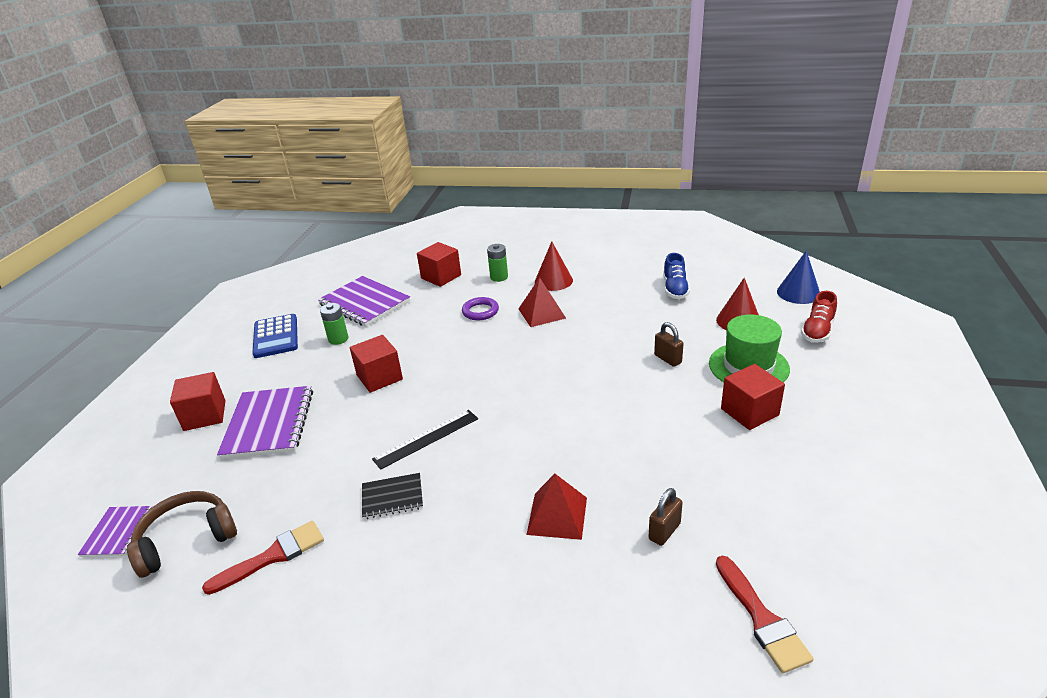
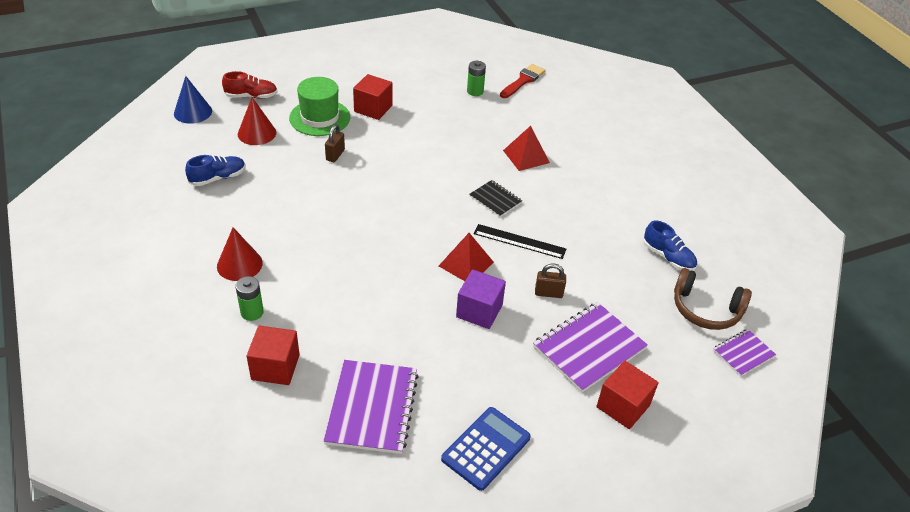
camera: 130 degrees left, 10 degrees up
(273, 556) = (668, 257): red brush -> blue shoe
(338, 339) = (450, 384): green battery -> green battery (475, 91)
(379, 377) = (479, 311): red cube -> purple cube
(392, 497) = (580, 230): black notebook -> black notebook (495, 199)
(480, 311) = (331, 294): purple ring -> none
(542, 313) = (309, 248): red pyramid -> red pyramid (466, 264)
(664, 531) = (500, 117): brown padlock -> brown padlock (548, 293)

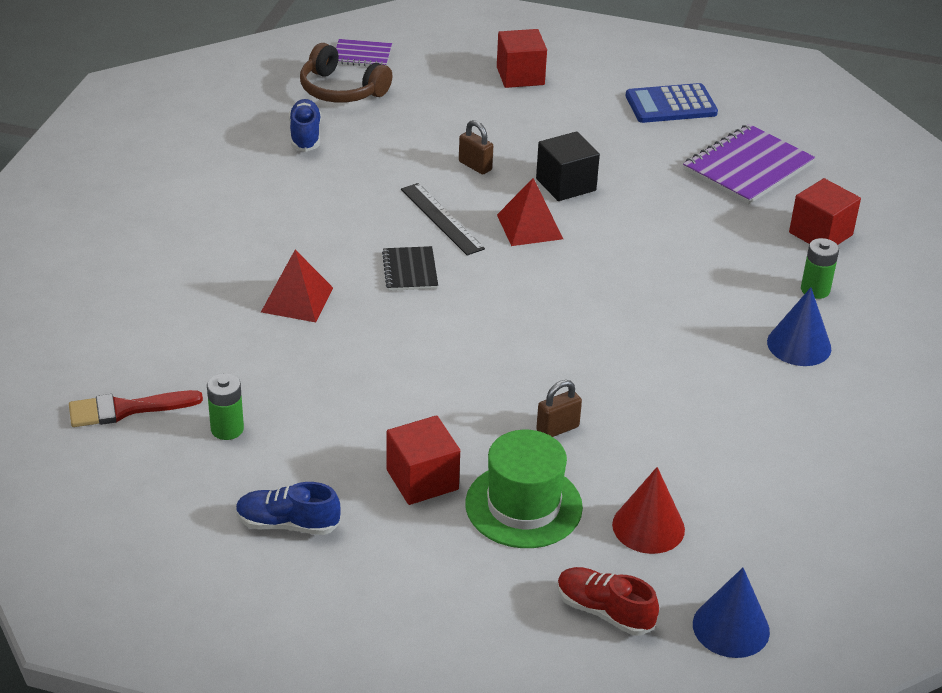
camera: 140 degrees left, 5 degrees down
(218, 178) = (759, 476): blue shoe -> blue shoe (287, 524)
(239, 264) = (799, 345): red cone -> blue cone
(479, 311) = (566, 184): purple cube -> black cube
(589, 348) = (495, 116): purple notebook -> none
(705, 309) = (341, 90): brown headphones -> brown headphones turned 150 degrees clockwise

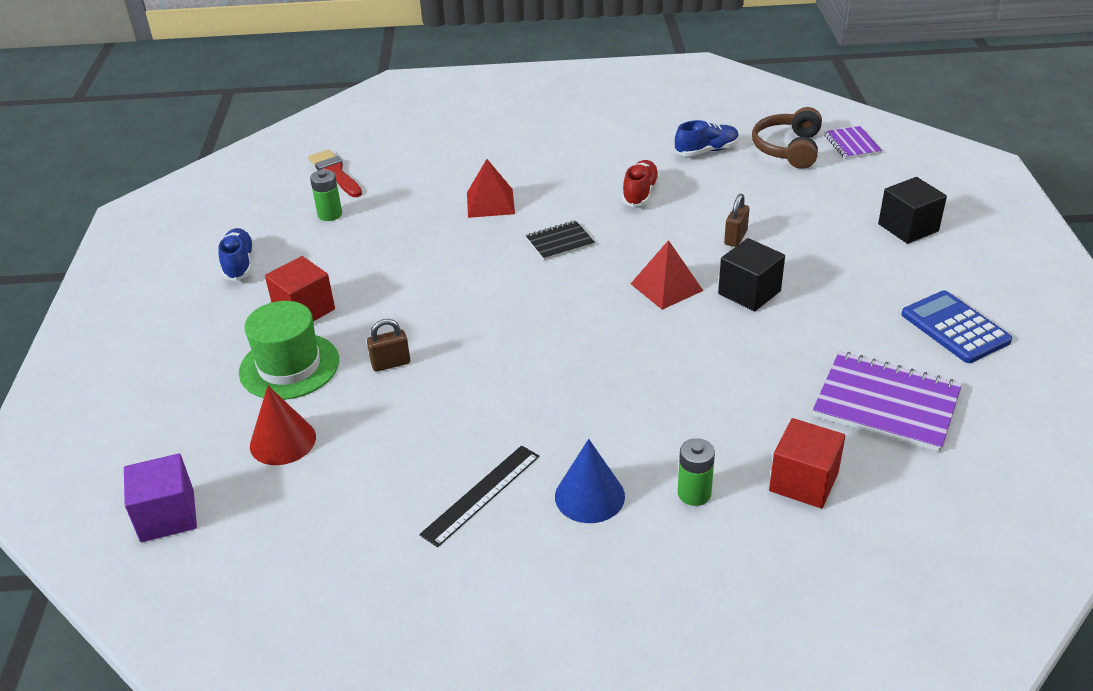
camera: 75 degrees right, 0 degrees up
(442, 218) = (643, 240): black ruler -> black ruler (481, 495)
(520, 76) = (908, 227): red cube -> black cube
(557, 429) = (391, 363): brown padlock -> brown padlock turned 60 degrees counterclockwise
(604, 611) = (175, 436): red shoe -> red shoe (640, 193)
(731, 627) = (167, 516): blue cone -> purple cube

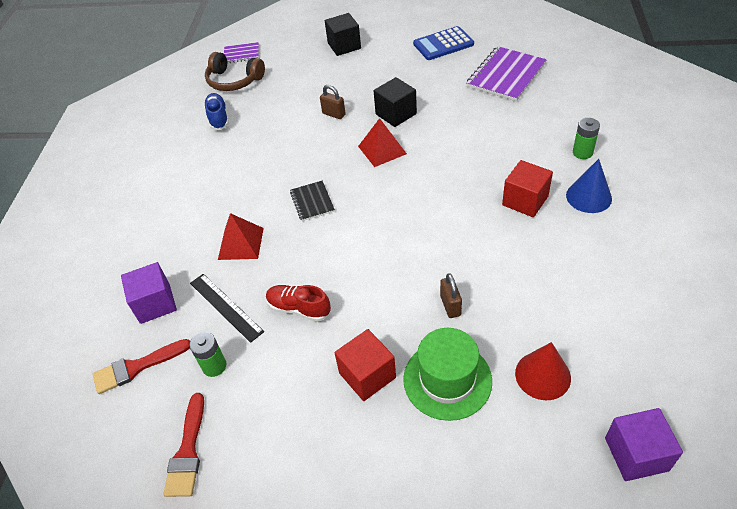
camera: 80 degrees left, 10 degrees up
(239, 264) = (278, 443): blue shoe -> none
(242, 216) = (187, 451): none -> red brush
(409, 167) = (155, 303): none -> purple cube
(481, 495) = (592, 249): black ruler -> black ruler (226, 306)
(640, 193) = (261, 155): red shoe -> red shoe (299, 308)
(803, 482) = (569, 111): red cube -> red cube (525, 200)

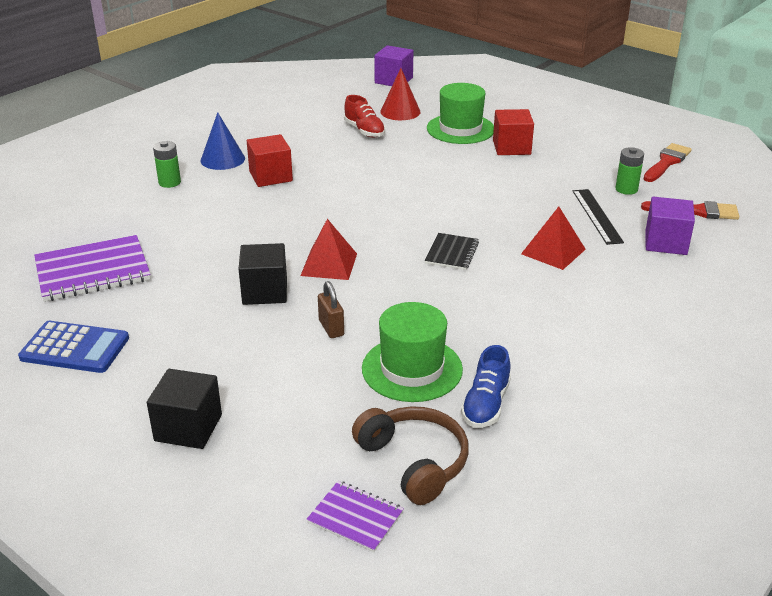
camera: 150 degrees left, 15 degrees down
(269, 116) = (412, 369): none -> green hat
(299, 308) = (532, 192): red shoe -> red shoe (364, 131)
(450, 305) = (415, 152): brown padlock -> none

